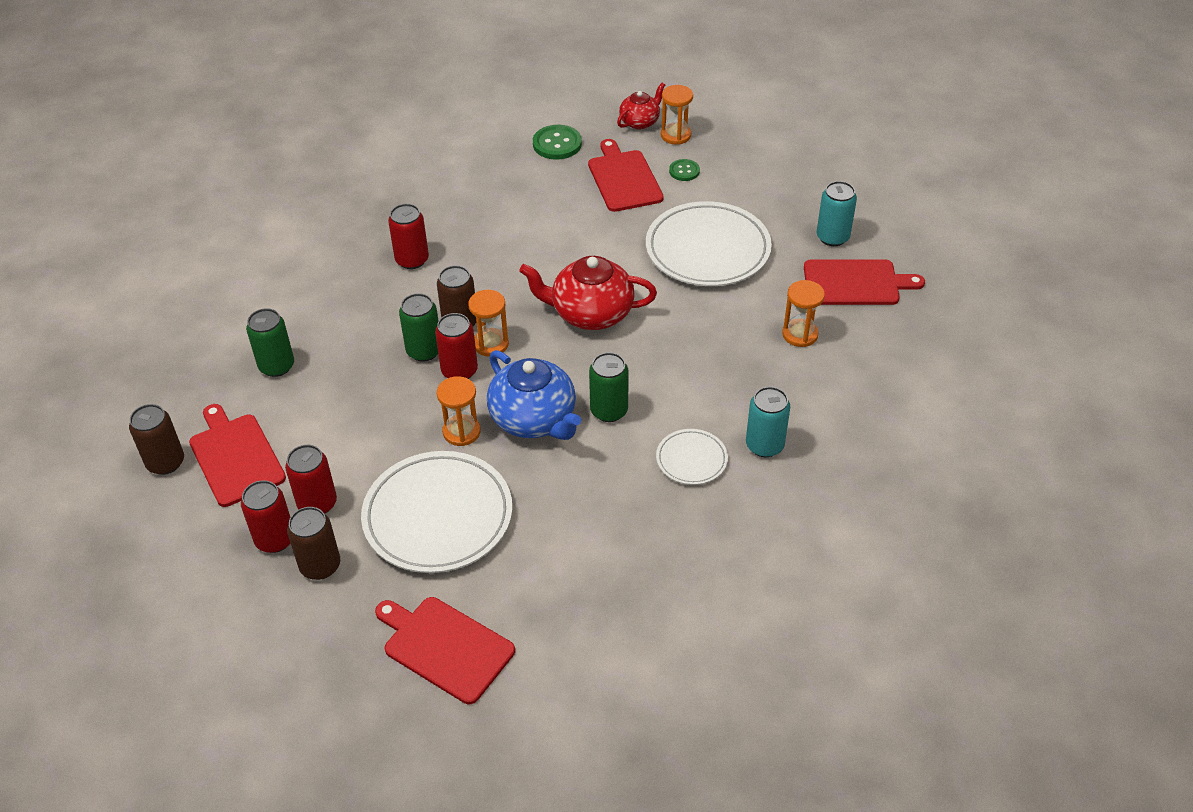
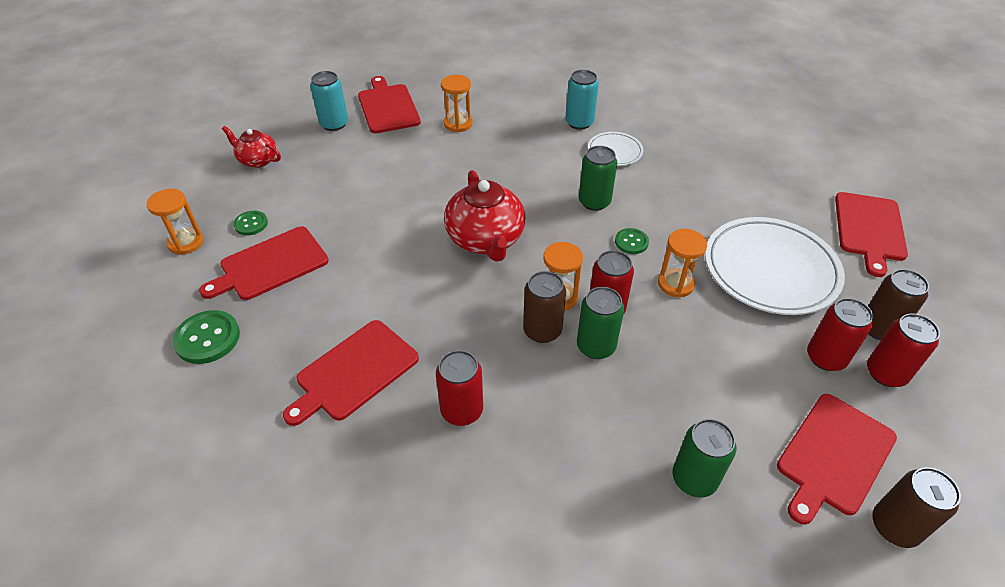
camera: 110 degrees left, 0 degrees up
(481, 212) = (354, 372): none -> red cutting board
(534, 419) = (631, 242): blue teapot -> green button
(640, 122) = (159, 276): red teapot -> red teapot (258, 160)
(707, 250) = (370, 187): white plate -> none

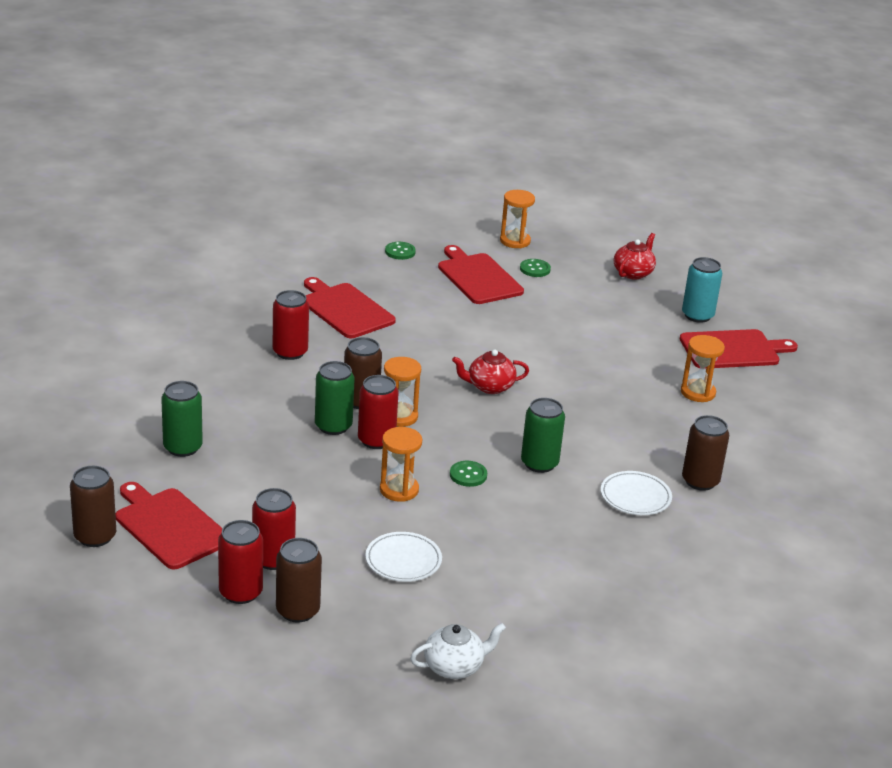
camera: 95 degrees right, 15 degrees down
(207, 338) = (400, 252): green button -> green button, size x0.61
(485, 240) = (489, 386): red teapot -> red teapot, size x0.58
(579, 123) = (700, 481): turquoise can -> brown can
(770, 270) = (403, 560): white plate -> white plate, size x0.49
(869, 229) = (454, 667): red cutting board -> white teapot

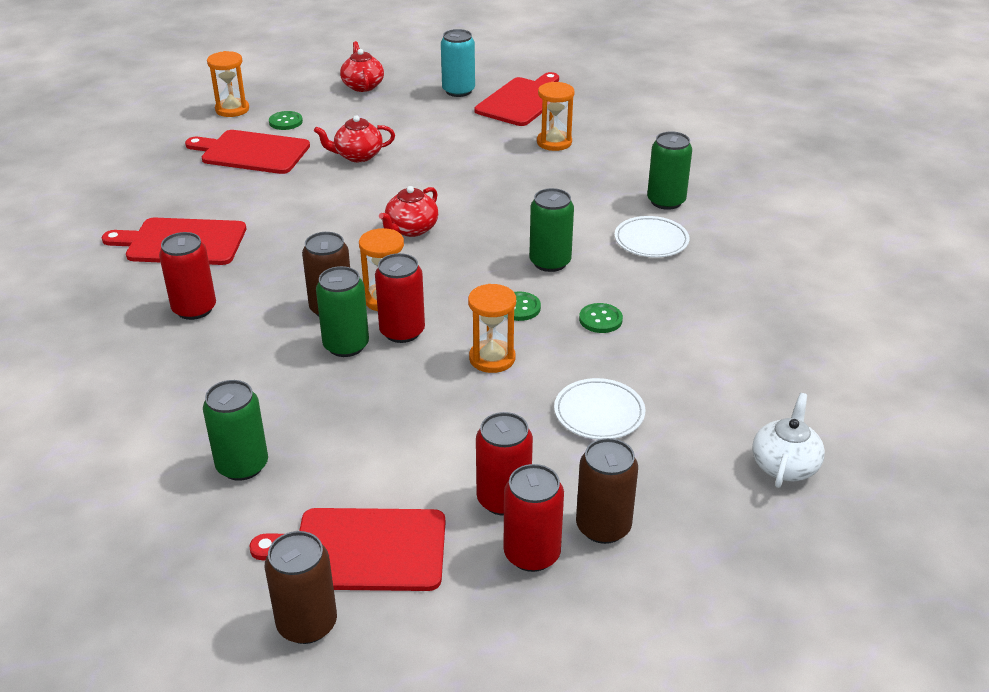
camera: 45 degrees left, 5 degrees up
(400, 252) = (148, 168): green button -> green button (600, 319)
(541, 319) = (358, 156): none -> red teapot
(700, 481) = (666, 201): brown can -> green can

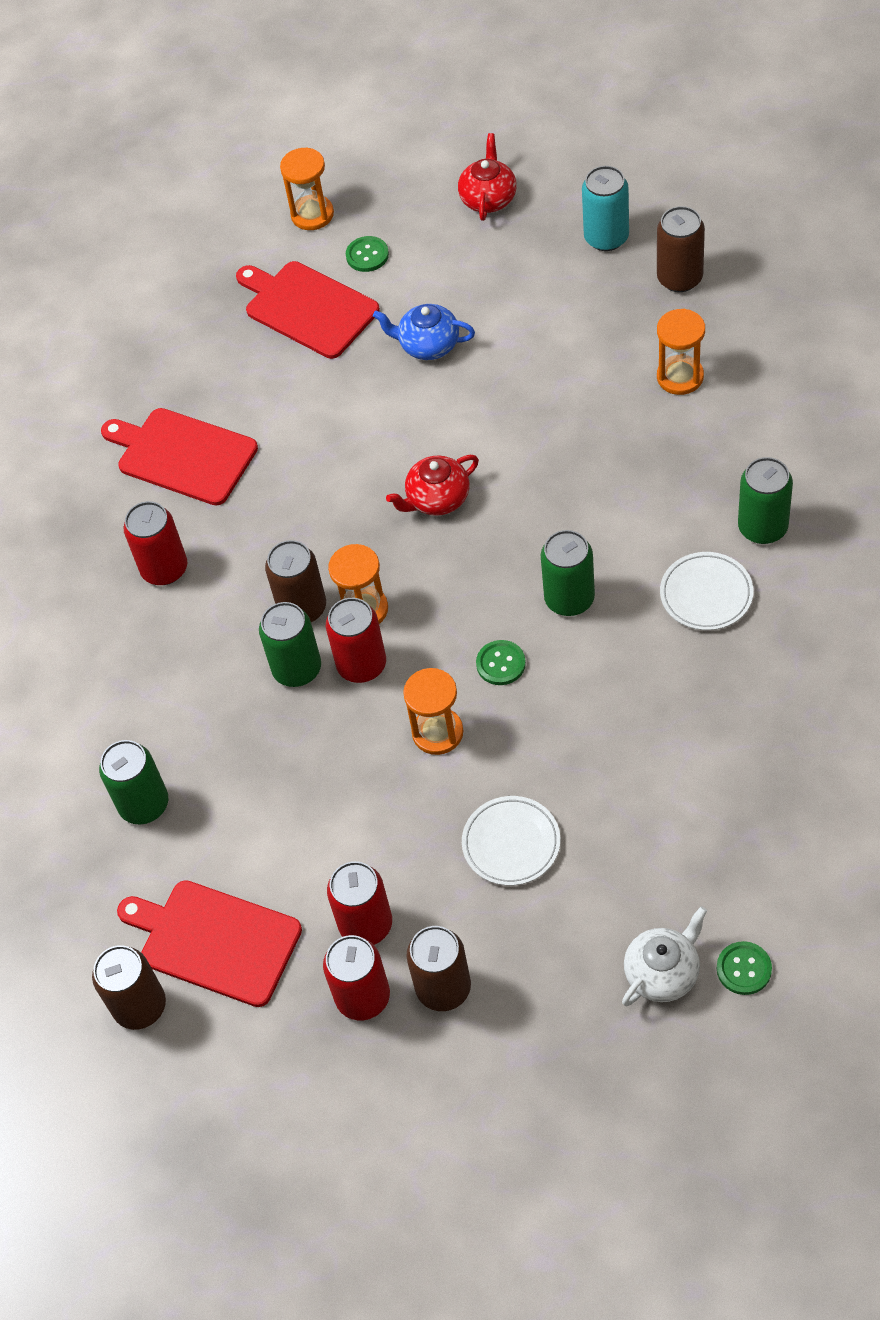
camera: 30 degrees right, 20 degrees up
(358, 156) = (428, 345): red teapot -> blue teapot
(522, 101) = (679, 278): red cutting board -> brown can
(600, 319) = (581, 708): green button -> green button (744, 969)

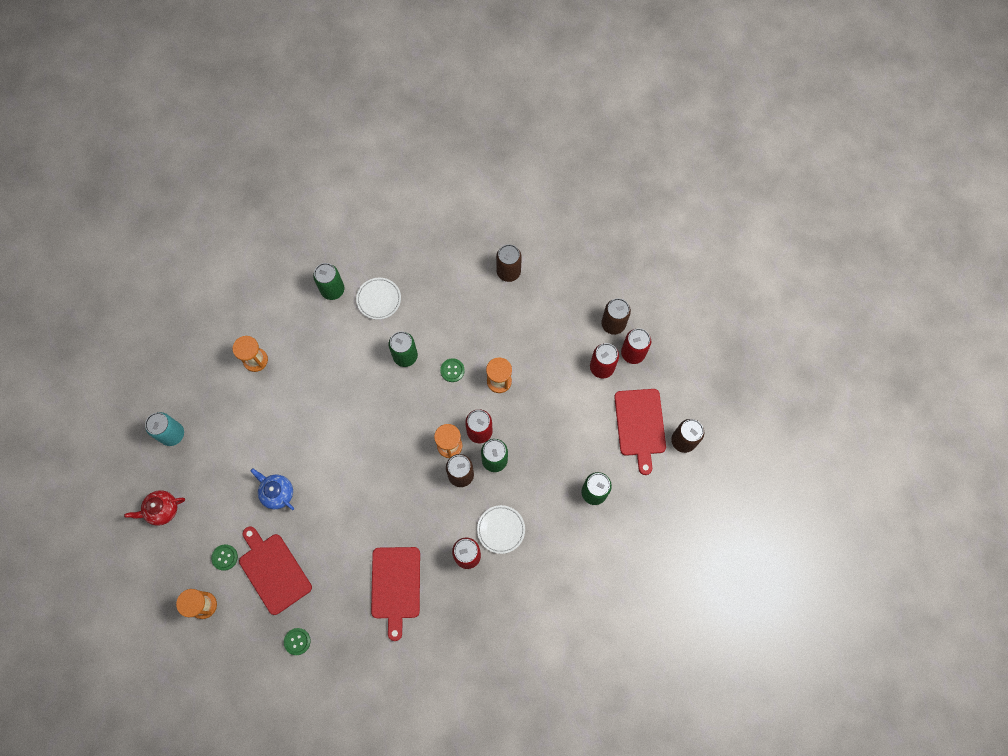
camera: 125 degrees left, 15 degrees up
(308, 308) = (273, 571): red cutting board -> red cutting board turned 135 degrees clockwise
(428, 345) = (277, 493): blue teapot -> blue teapot turned 150 degrees clockwise
(437, 499) = (373, 442): red teapot -> none
(511, 843) = (537, 327): white plate -> white plate (501, 529)
(663, 973) = (565, 246): white teapot -> none
(679, 278) = (190, 386): brown can -> brown can (508, 272)
(744, 969) = (549, 218): green button -> green button (297, 641)

